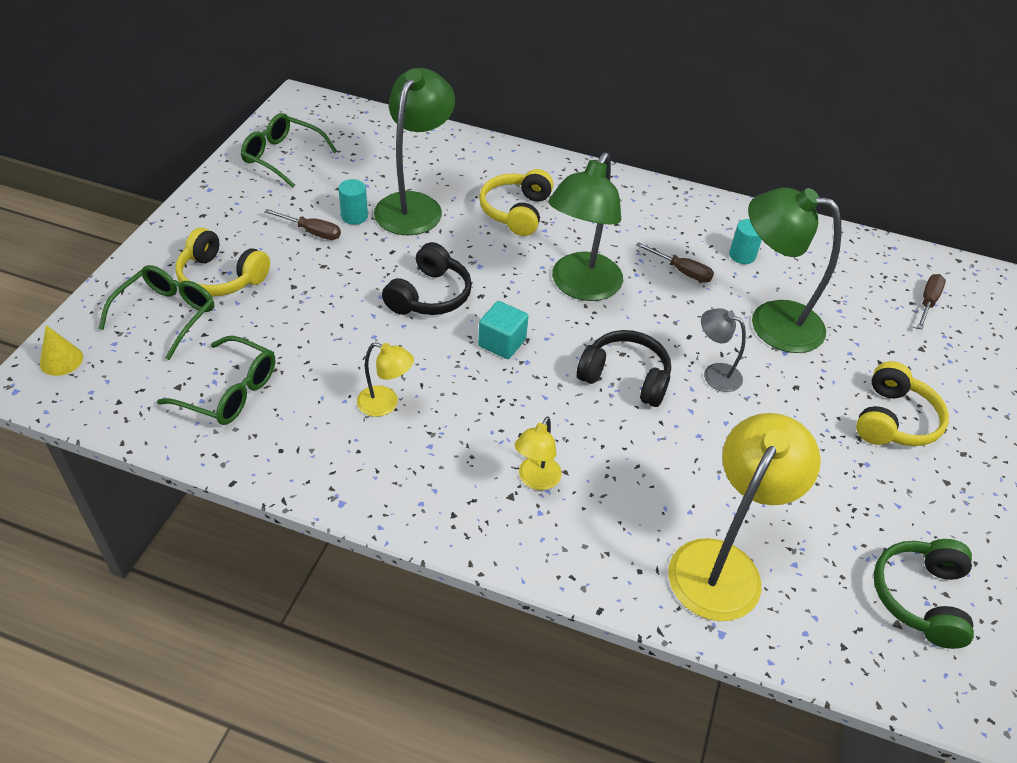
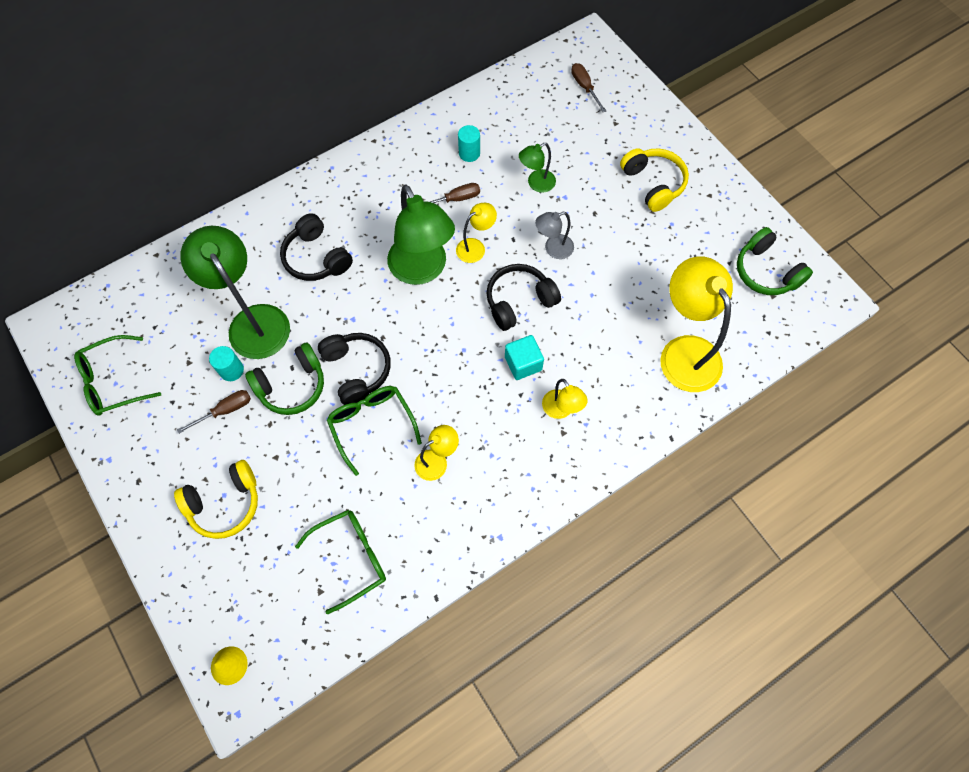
camera: 50 degrees left, 20 degrees up
(167, 314) = (237, 564): green glasses -> green glasses (371, 424)
(374, 260) = (292, 385): none -> green headphones
(502, 343) = (436, 353): turquoise cube -> turquoise cube (523, 363)
(516, 211) = (316, 258): yellow headphones -> black headphones
(648, 312) = (475, 247): none -> yellow lamp
(771, 322) = (536, 184): green lamp -> green lamp, size x0.50

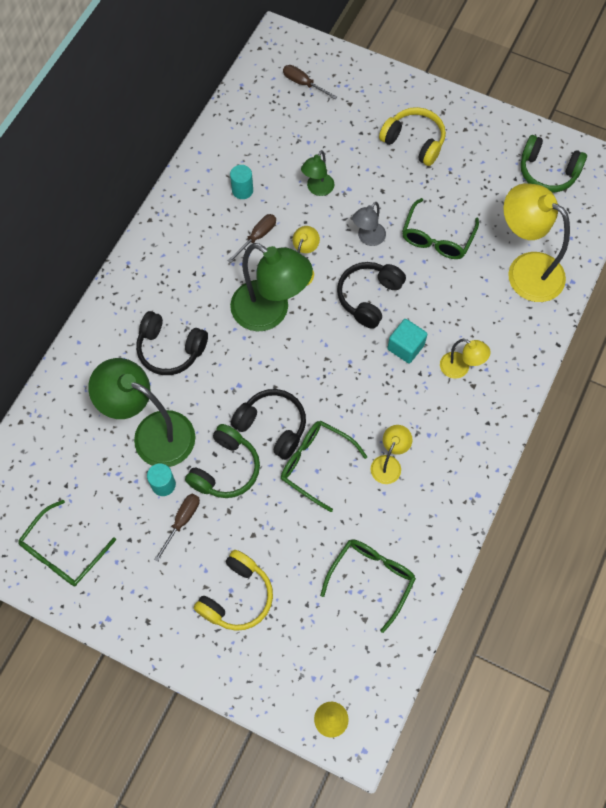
camera: 30 degrees left, 0 degrees up
(617, 280) = (437, 238): none -> green glasses

